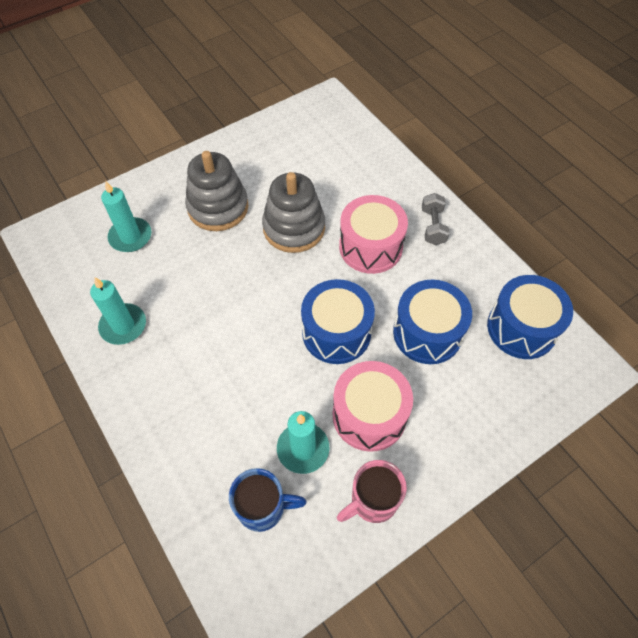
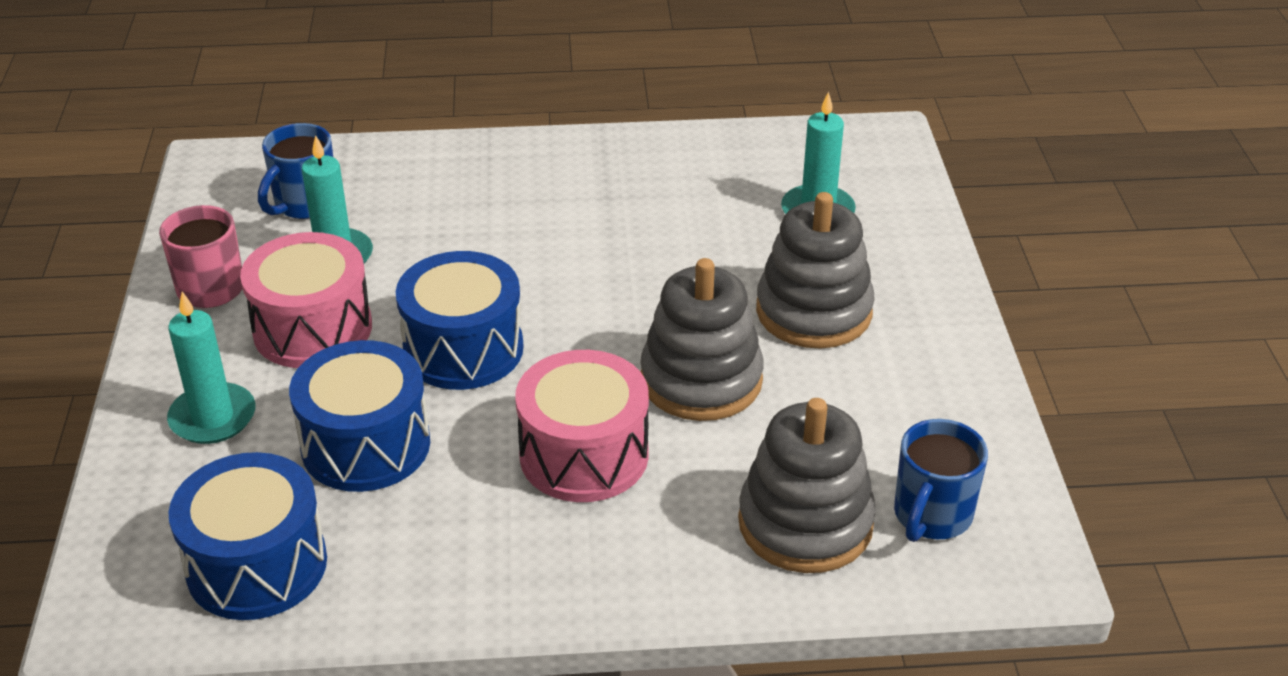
camera: 120 degrees right, 20 degrees down
(123, 325) = (659, 169): turquoise candle -> turquoise candle (213, 417)
(322, 130) = (931, 516): none -> blue mug
(354, 162) = (805, 523): none -> grey stacking toy
(433, 226) = (557, 561): grey dumbbell -> none

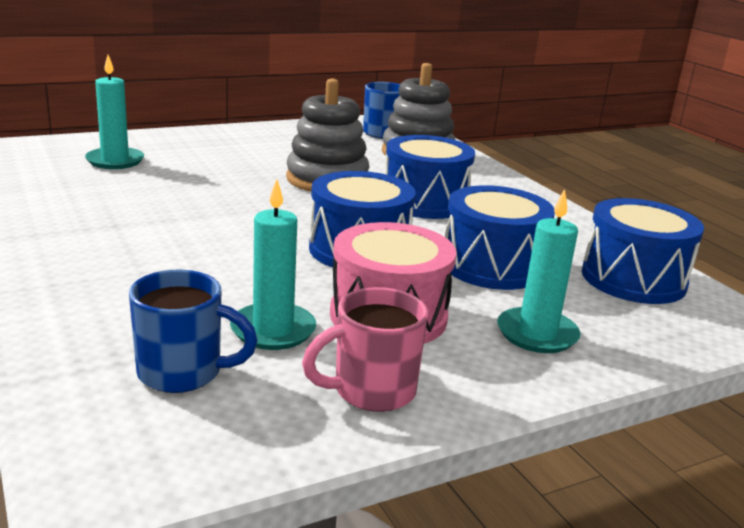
camera: 115 degrees left, 15 degrees down
(584, 455) = (425, 202): pink drum -> blue drum
(813, 311) = (236, 158): grey stacking toy -> none

